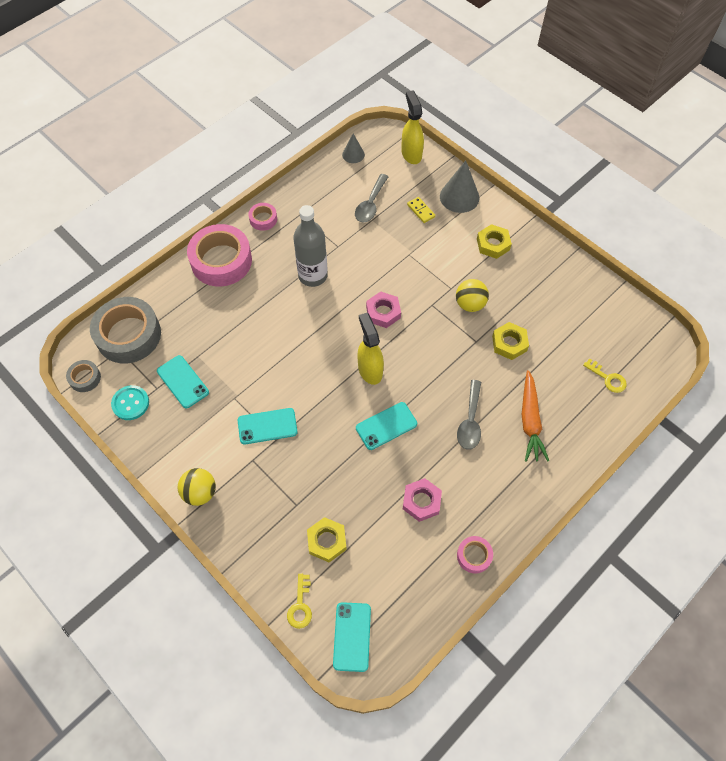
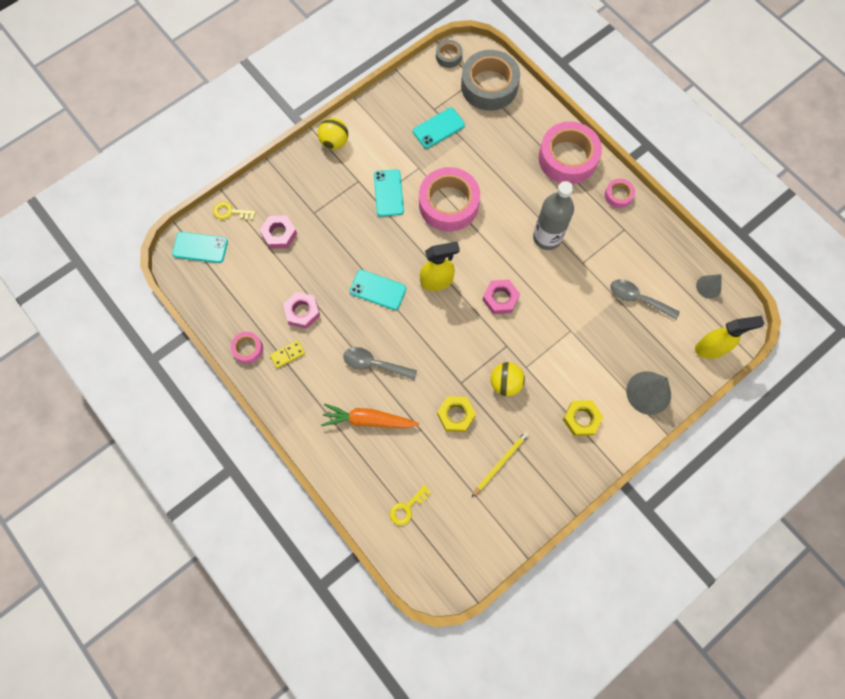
camera: 95 degrees right, 10 degrees up
(130, 403) = (421, 90): turquoise button -> none
(279, 365) = (448, 204): none -> pink tape
(327, 541) = (279, 234): yellow nut -> pink nut
(386, 426) = (378, 290): turquoise phone -> turquoise phone turned 45 degrees counterclockwise
(421, 211) = (628, 349): yellow domino -> yellow domino (287, 354)
(547, 304) = (500, 463): none -> yellow pencil

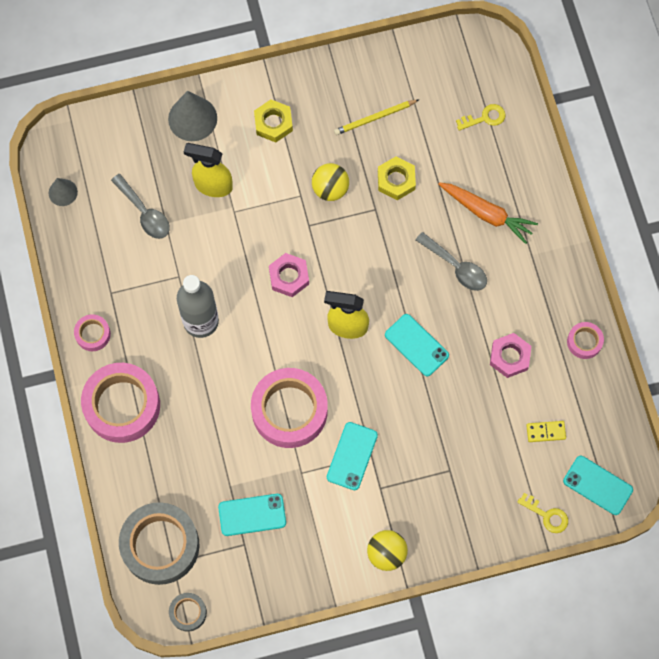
camera: 155 degrees left, 0 degrees up
(279, 234) = (500, 461): pink nut -> none
(287, 354) = (543, 317): yellow domino -> yellow domino (545, 432)
(711, 348) = (102, 132): yellow spray bottle -> yellow spray bottle (213, 185)

